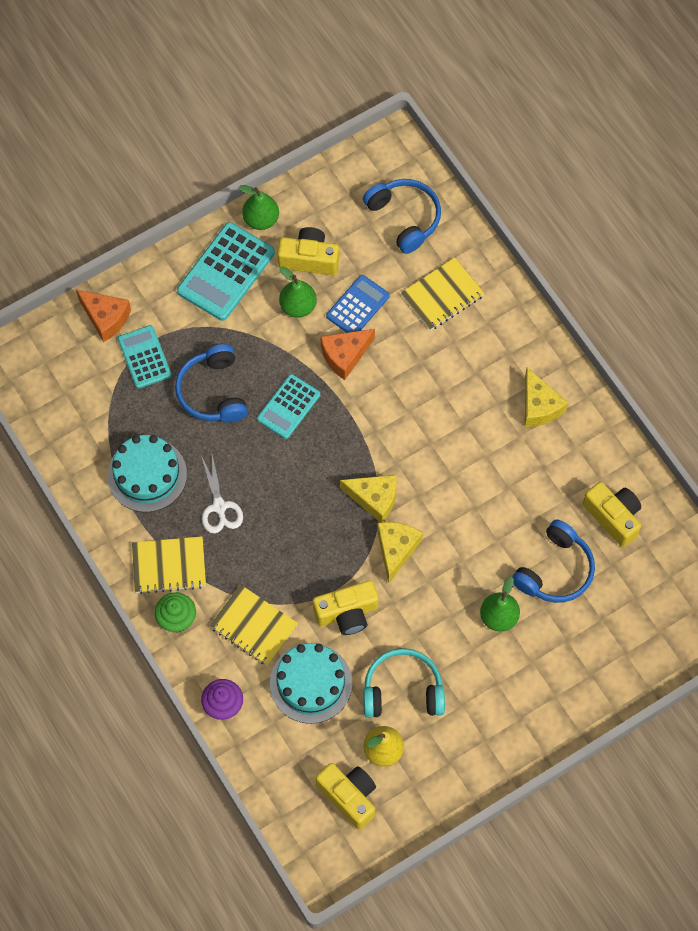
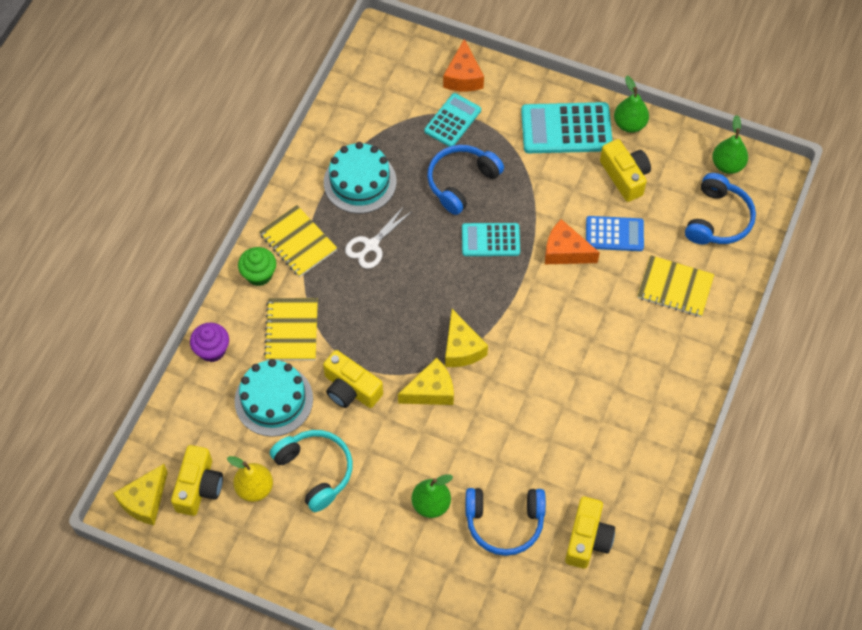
camera: 55 degrees right, 5 degrees down
(298, 306) = (579, 194): green pear -> green pear (727, 165)
(539, 406) = (639, 419): yellow cheese -> yellow cheese (145, 501)

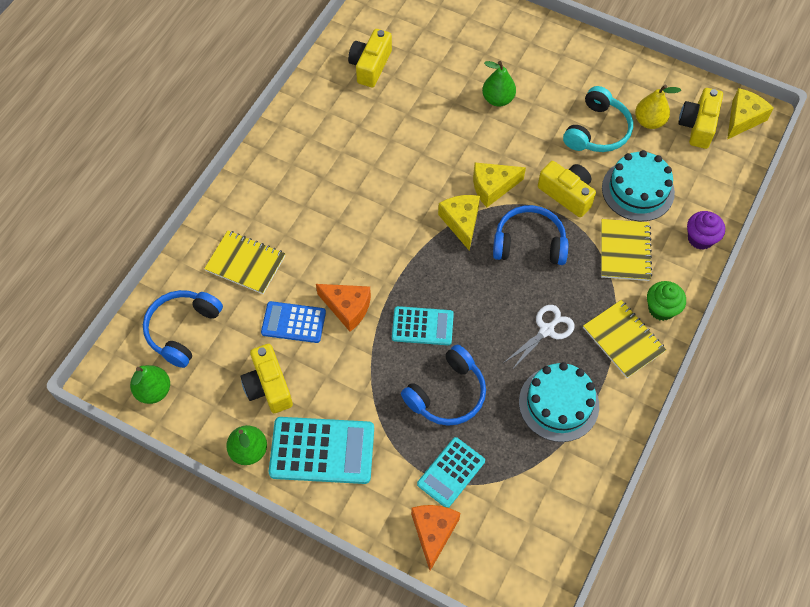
camera: 175 degrees left, 0 degrees up
(315, 471) = (597, 131): turquoise headphones -> turquoise headphones turned 120 degrees counterclockwise
(504, 522) = (437, 82): blue headphones -> blue headphones (529, 243)

